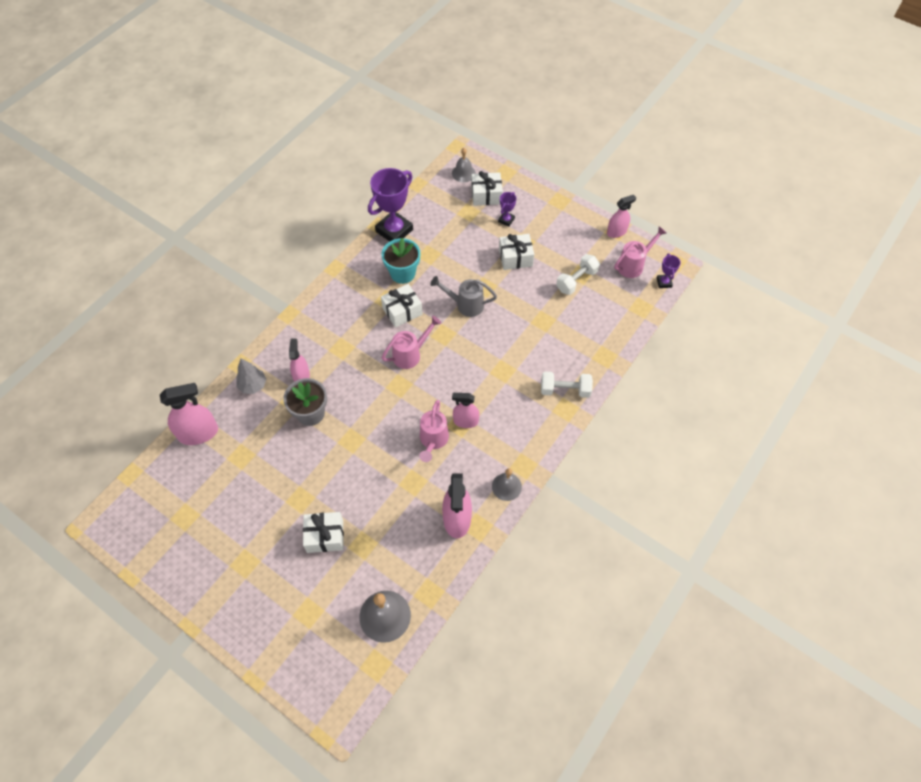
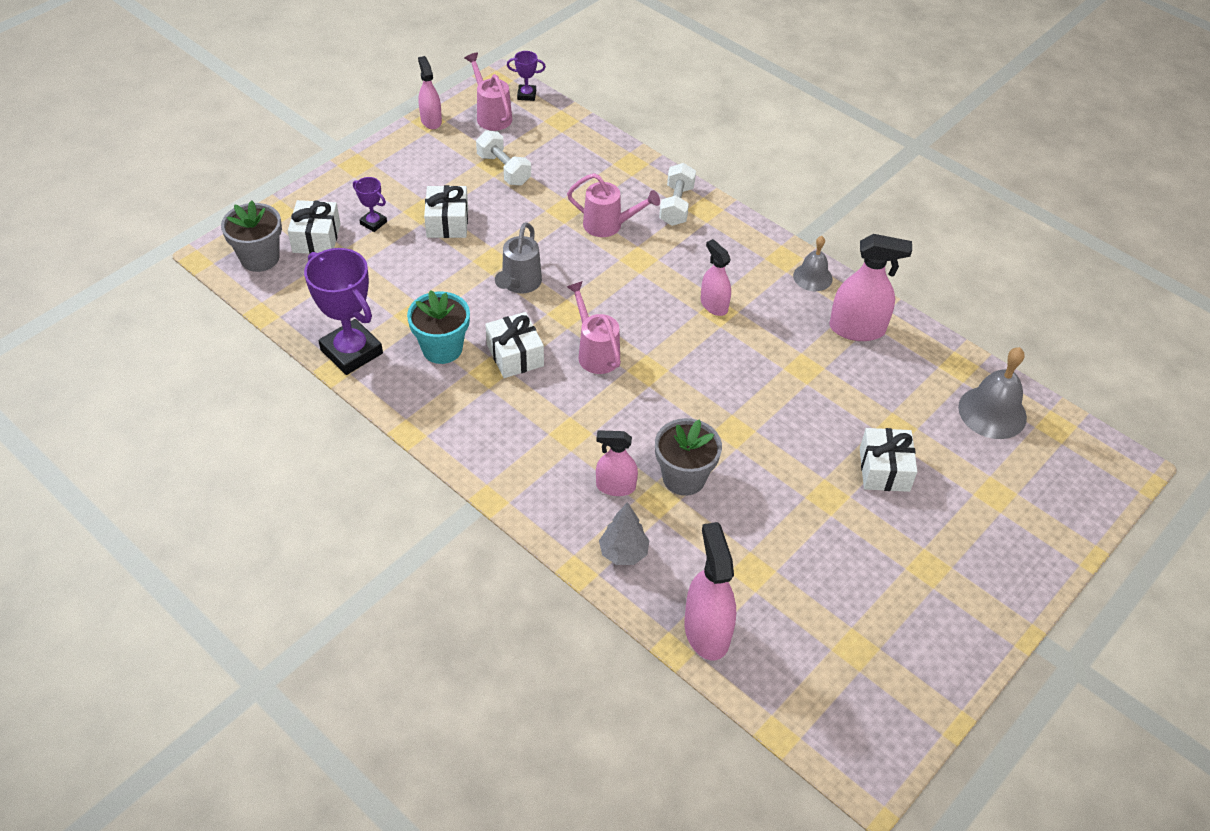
camera: 85 degrees left, 10 degrees down
(433, 440) = (741, 341): pink watering can -> pink watering can (608, 225)
(463, 173) = (260, 258): grey bell -> grey flower pot
(465, 421) = (714, 305): pink spray bottle -> pink spray bottle turned 135 degrees clockwise

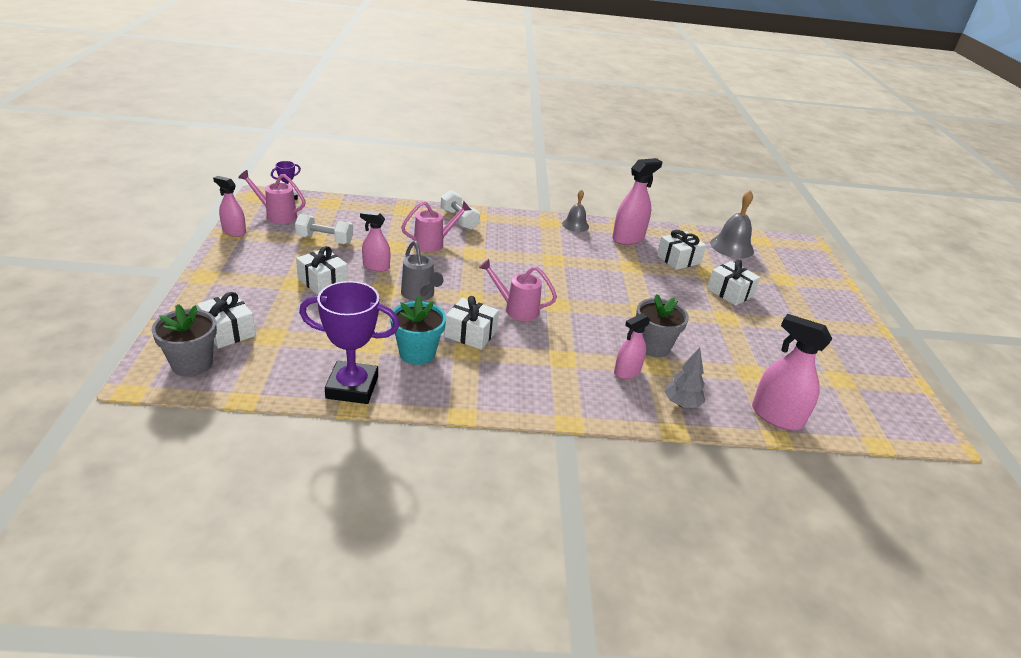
camera: 45 degrees left, 15 degrees down
(373, 223) = (265, 304): purple trophy -> none
(714, 305) = (546, 257): pink spray bottle -> pink spray bottle (376, 266)
(883, 391) = (678, 259): none -> white gift

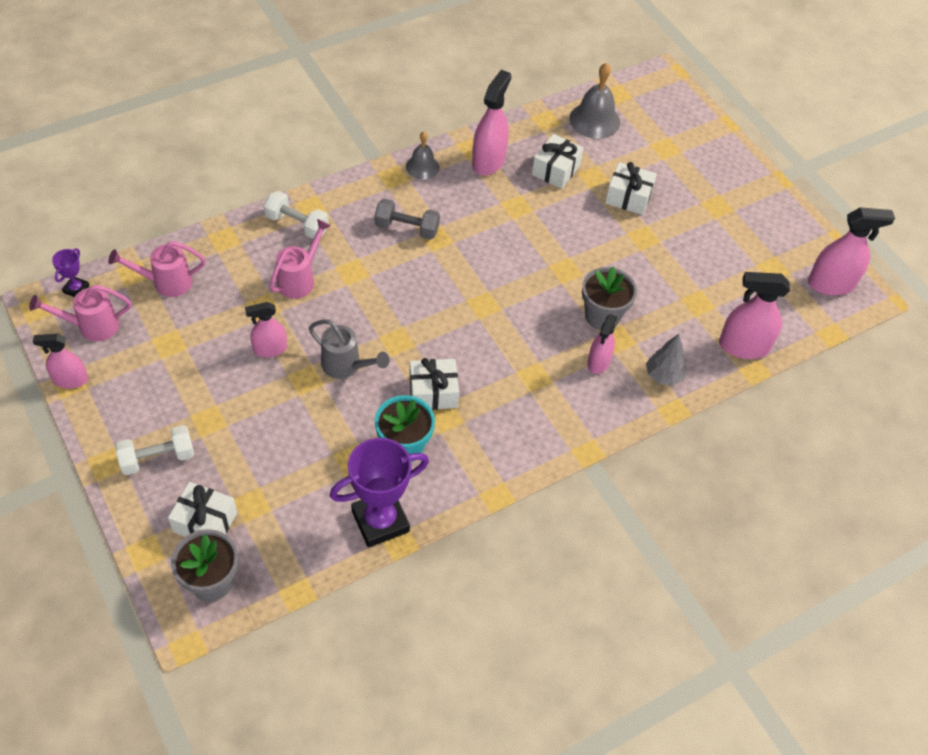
camera: 30 degrees left, 20 degrees up
(323, 282) = (236, 402): white gift -> none
(325, 240) = (181, 337): white dumbbell -> white dumbbell (158, 458)
(516, 309) = (451, 334): pink watering can -> pink watering can (166, 282)
(535, 248) = (407, 228): none -> grey dumbbell
(898, 411) = (831, 284): none -> pink spray bottle

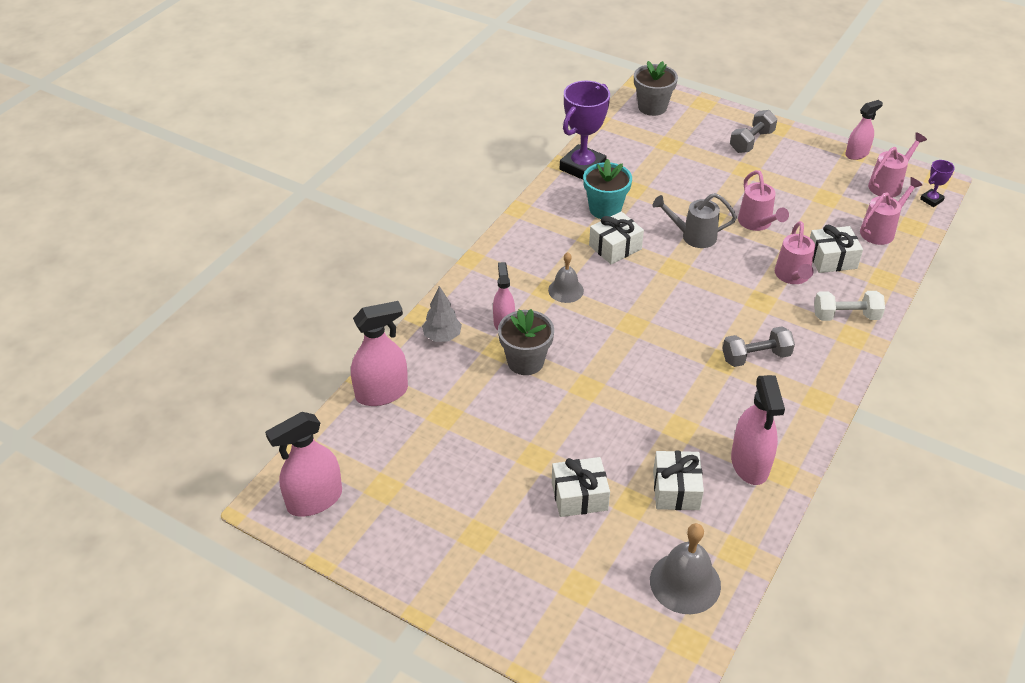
camera: 155 degrees right, 10 degrees down
(76, 289) = (931, 200): purple trophy -> purple trophy turned 60 degrees clockwise
(158, 458) = (751, 141): white dumbbell -> grey dumbbell
(205, 522) = (686, 127): white gift -> white gift (831, 259)
(270, 349) = (757, 223): pink spray bottle -> pink watering can
(422, 167) = (804, 424): grey bell -> grey bell (566, 290)

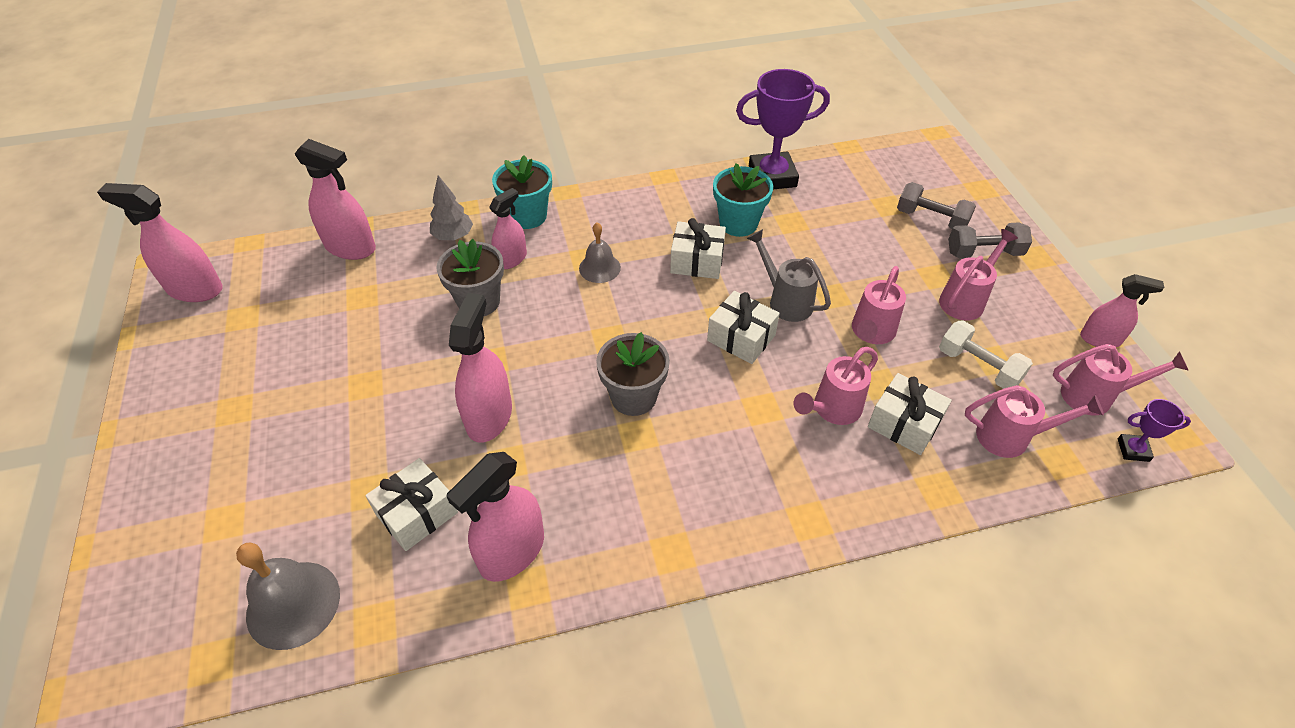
camera: 45 degrees right, 5 degrees up
(470, 290) = (527, 216): none -> turquoise flower pot
(579, 496) = (342, 446): white gift -> white gift (741, 338)
(634, 414) = (489, 416): none -> pink spray bottle
(652, 107) = (920, 163): grey flower pot -> grey flower pot (633, 397)
(755, 357) = (674, 456): grey dumbbell -> grey dumbbell (931, 219)
(776, 174) = (965, 300): none -> pink watering can
(846, 316) = (832, 493): white dumbbell -> white dumbbell (978, 367)

